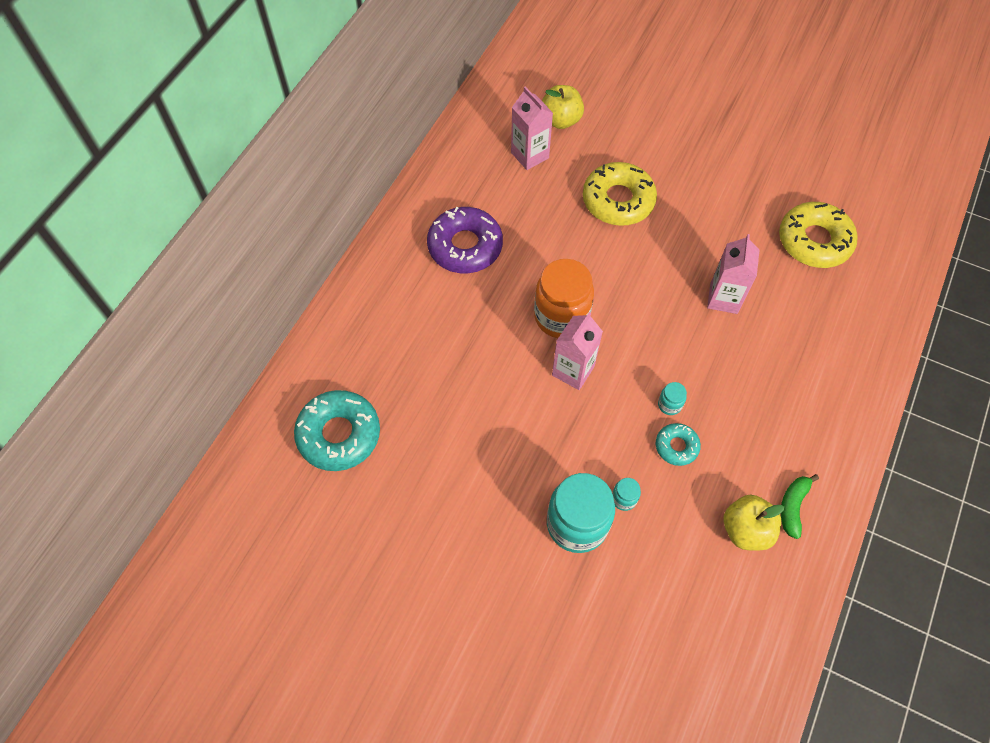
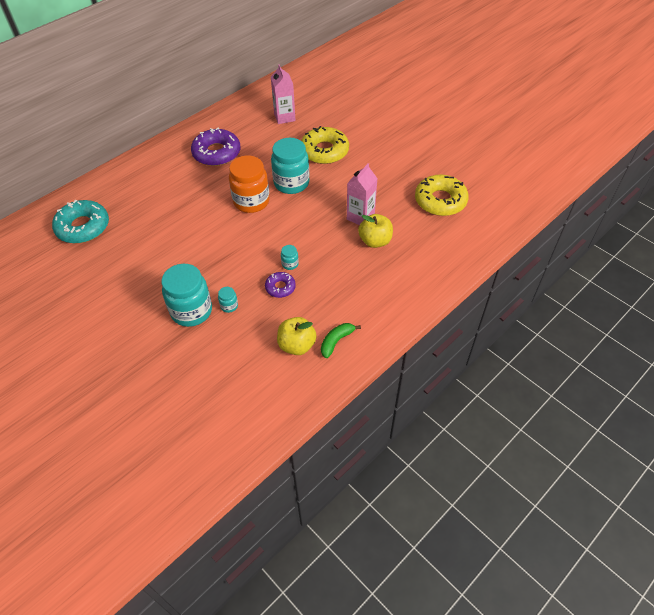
camera: 20 degrees right, 10 degrees down
(560, 120) = (314, 104): yellow apple -> yellow apple (375, 241)
(573, 371) = (240, 231): pink carton -> none
(600, 269) = (291, 183): none -> turquoise jar
(676, 446) = (280, 287): turquoise donut -> purple donut

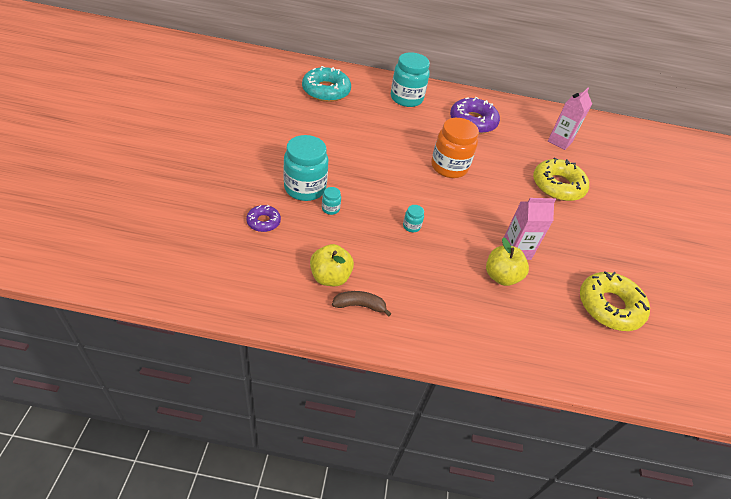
camera: 45 degrees right, 5 degrees down
(280, 287) = (380, 233): purple donut -> purple donut (263, 222)
(291, 183) = (497, 182): turquoise jar -> turquoise jar (406, 98)
(336, 341) = (359, 305): green banana -> brown banana

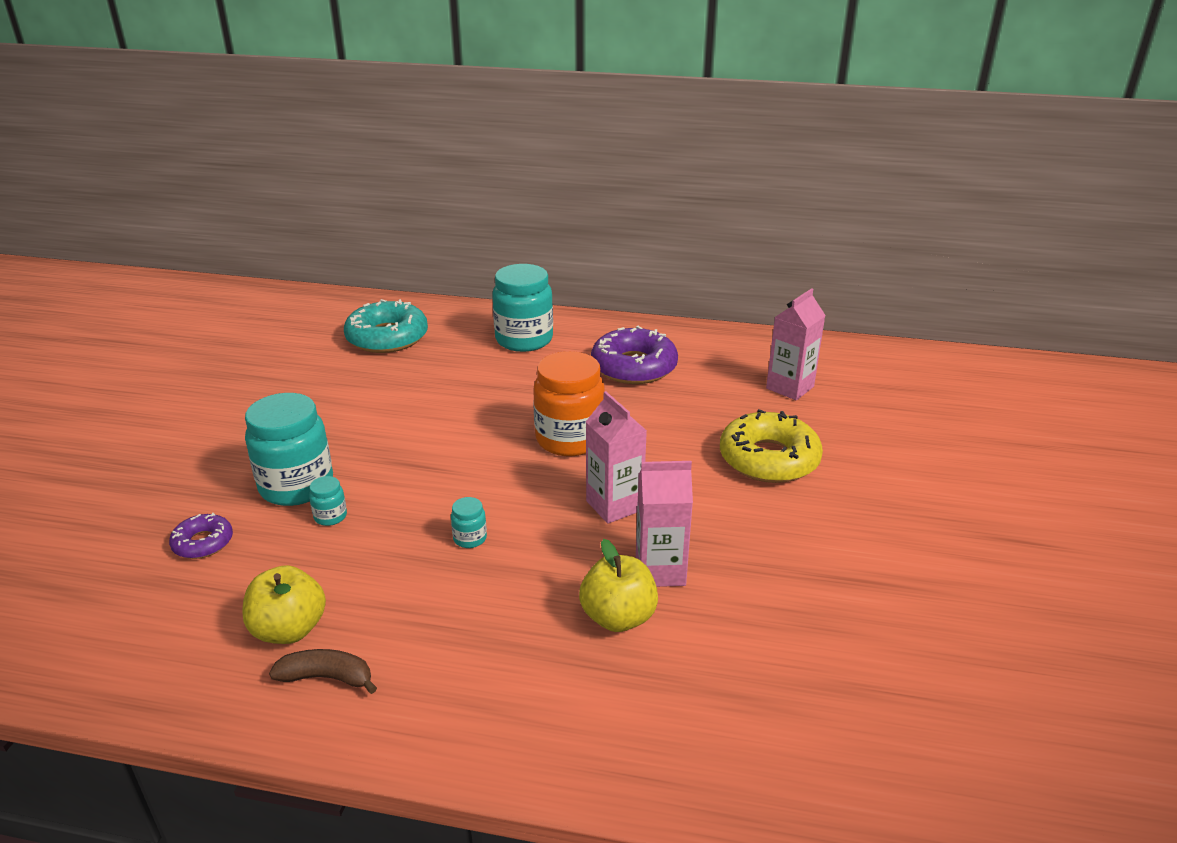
camera: 10 degrees right, 15 degrees down
(483, 210) = (614, 505): none -> pink carton
(609, 306) = (827, 665): yellow donut -> none

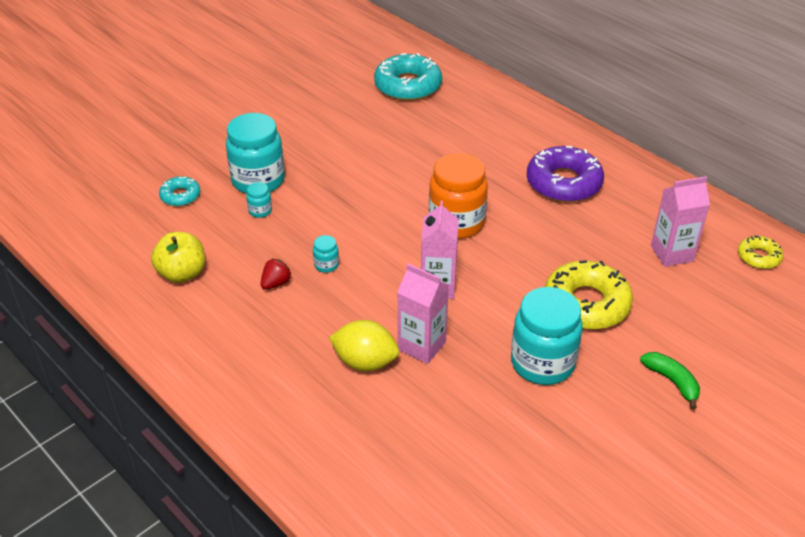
camera: 35 degrees right, 10 degrees up
(203, 543) = (180, 196): purple donut -> turquoise donut
(327, 677) = (178, 312): brown banana -> none
(427, 584) = (276, 283): none -> red strawberry
(524, 340) = (503, 126): turquoise jar -> turquoise jar (542, 363)
(618, 617) = (365, 362): yellow apple -> yellow lemon
(857, 363) = (758, 257): none -> yellow donut
(913, 490) = (672, 381): none -> green banana

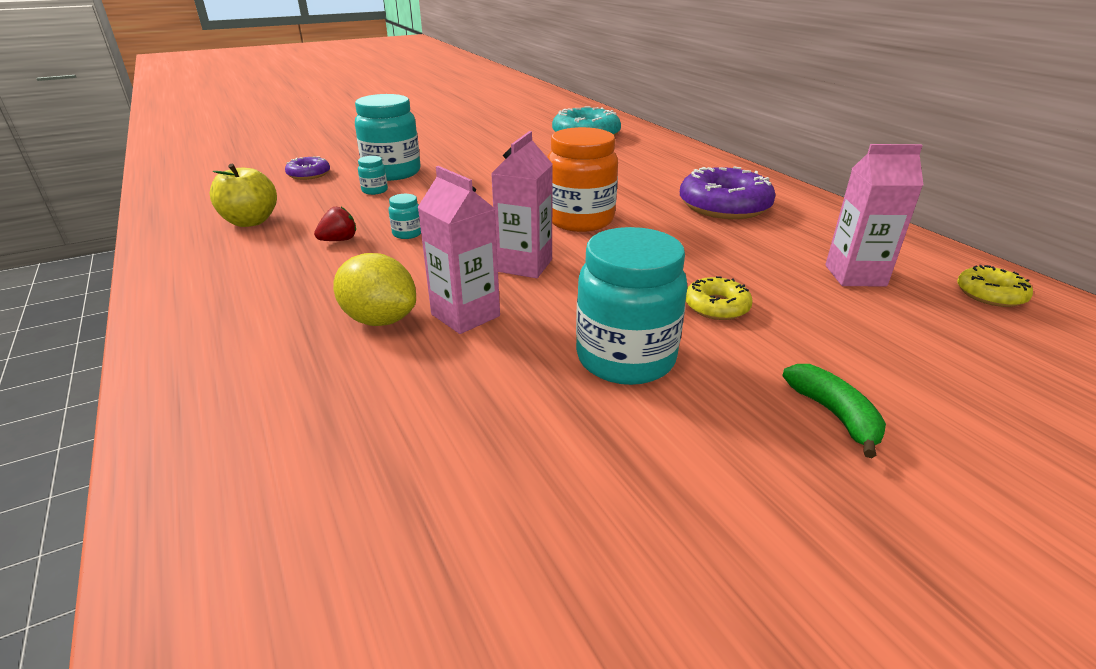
camera: 15 degrees right, 10 degrees down
(180, 196) = (309, 174): turquoise donut -> purple donut
(586, 304) = (716, 306): yellow donut -> yellow donut, size x0.52

